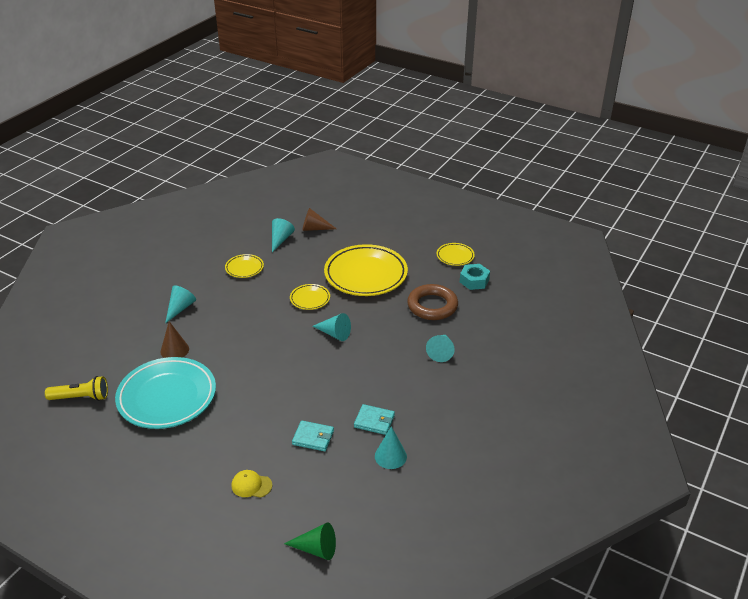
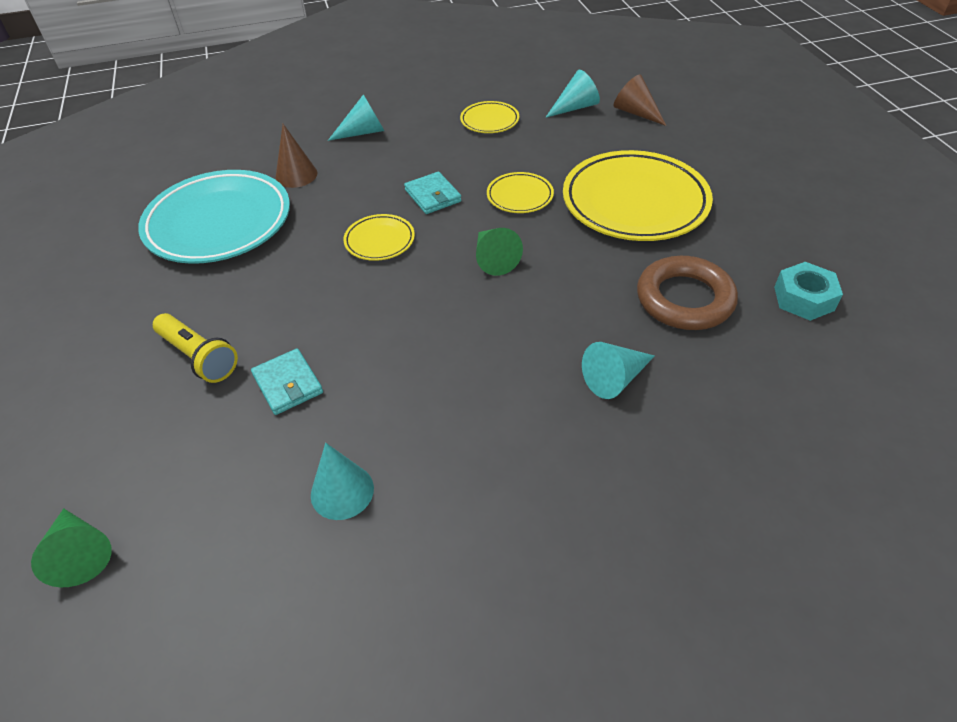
camera: 45 degrees right, 10 degrees up
(81, 397) = (152, 175): yellow flashlight -> yellow flashlight (199, 357)
(251, 485) = (143, 395): yellow cap -> none
(334, 334) = (493, 259): turquoise cone -> green cone
(374, 421) = (389, 419): turquoise wallet -> turquoise wallet (433, 196)
(455, 256) = (811, 244): yellow plate -> yellow plate (379, 241)

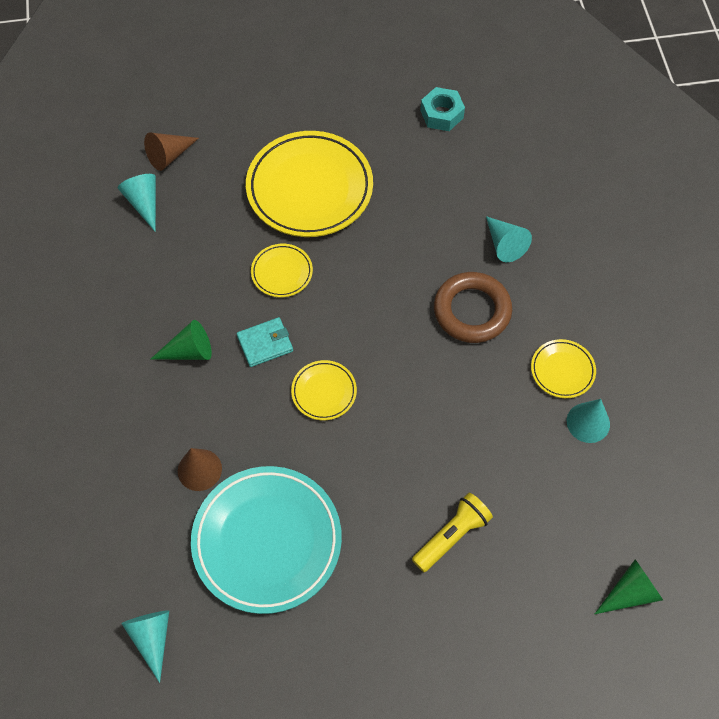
camera: 85 degrees left, 15 degrees up
(288, 384) = (488, 463): turquoise wallet -> none
(363, 132) = (134, 403): turquoise cone -> turquoise cone (152, 638)
(489, 121) = (147, 281): yellow plate -> yellow plate (562, 370)
(493, 259) = (364, 304): green cone -> green cone (189, 351)
(684, 299) = (432, 184): brown ring -> brown ring (472, 311)

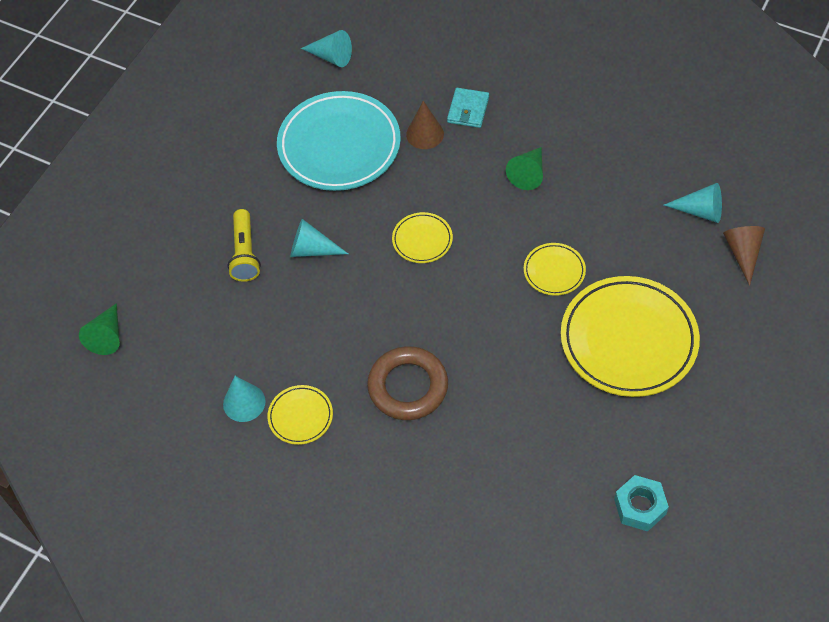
camera: 130 degrees right, 5 degrees down
(265, 343) = (495, 225): turquoise wallet -> turquoise wallet (468, 110)
(504, 244) = (451, 458): turquoise cone -> turquoise cone (312, 249)

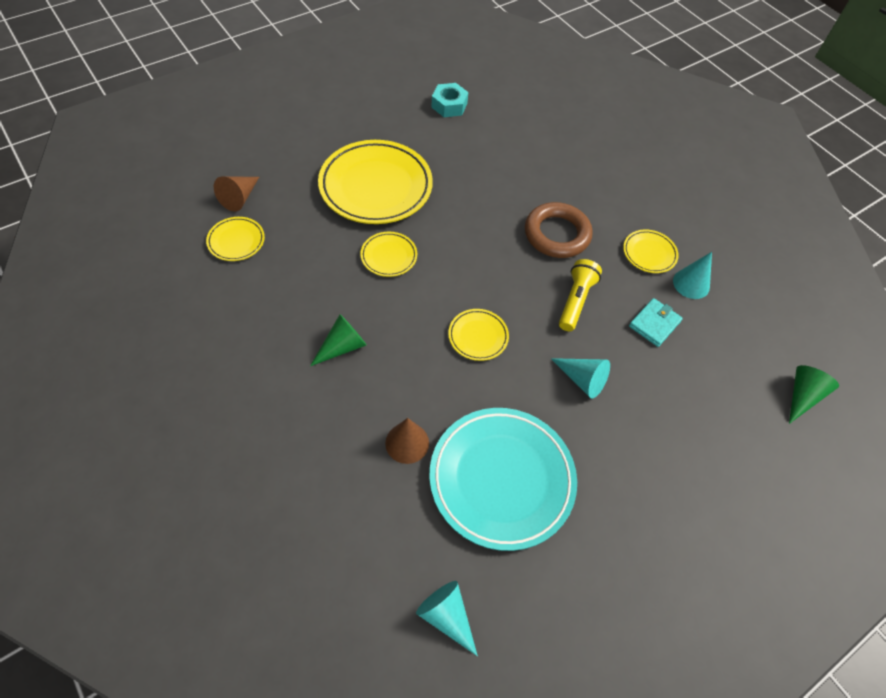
camera: 160 degrees left, 0 degrees up
(245, 253) = (648, 409): yellow flashlight -> yellow flashlight (575, 301)
(468, 110) = (345, 446): turquoise wallet -> turquoise wallet (654, 324)
(700, 211) = (236, 241): turquoise cone -> yellow plate

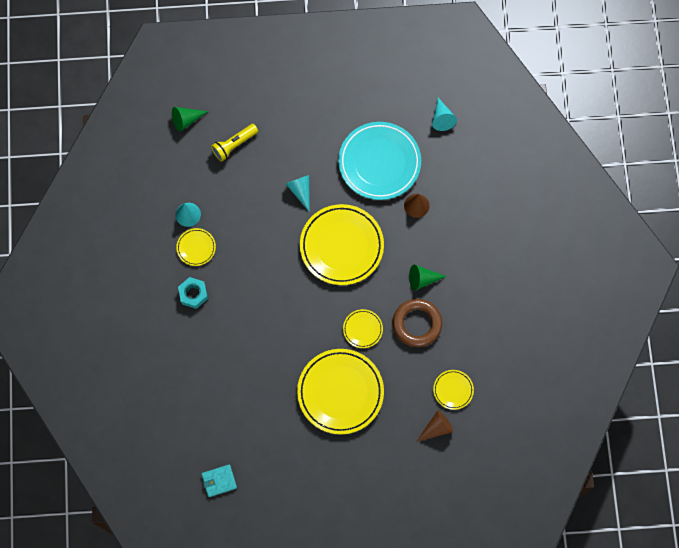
camera: 145 degrees left, 15 degrees up
(449, 105) = (241, 447): turquoise nut -> turquoise nut (193, 294)
(478, 336) = (341, 246): yellow plate -> yellow plate, size x2.14
(557, 234) = (244, 292): brown ring -> brown ring (417, 324)
(575, 301) = (268, 239): yellow flashlight -> yellow flashlight (234, 145)
(654, 324) = (233, 201): turquoise wallet -> turquoise wallet (219, 481)

